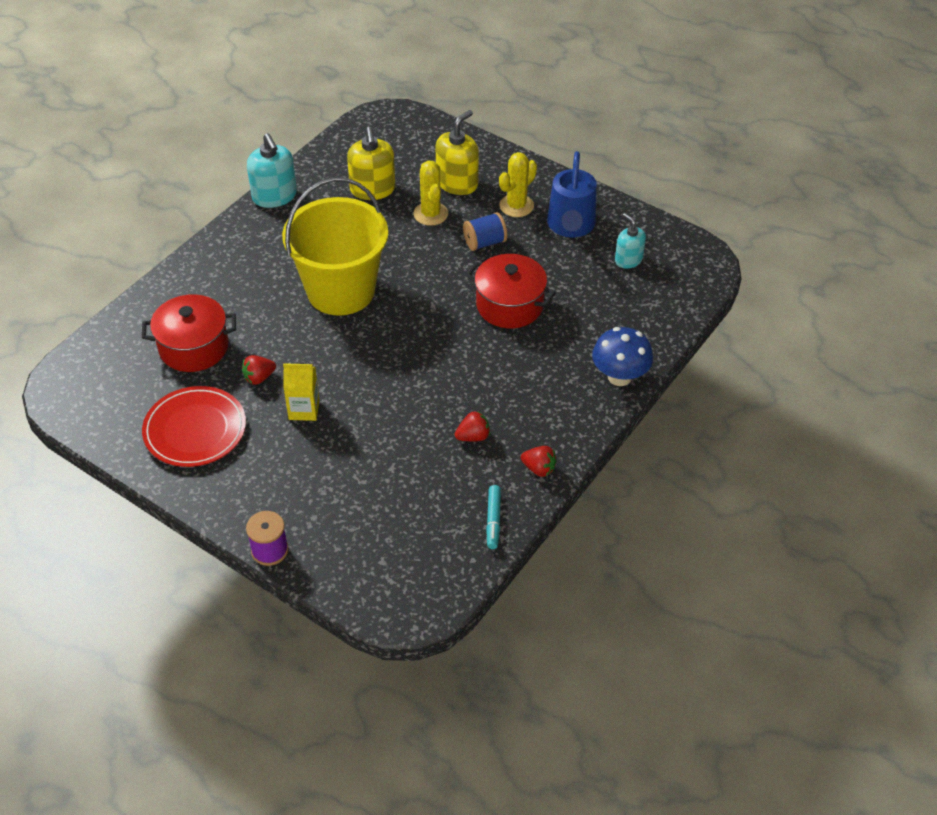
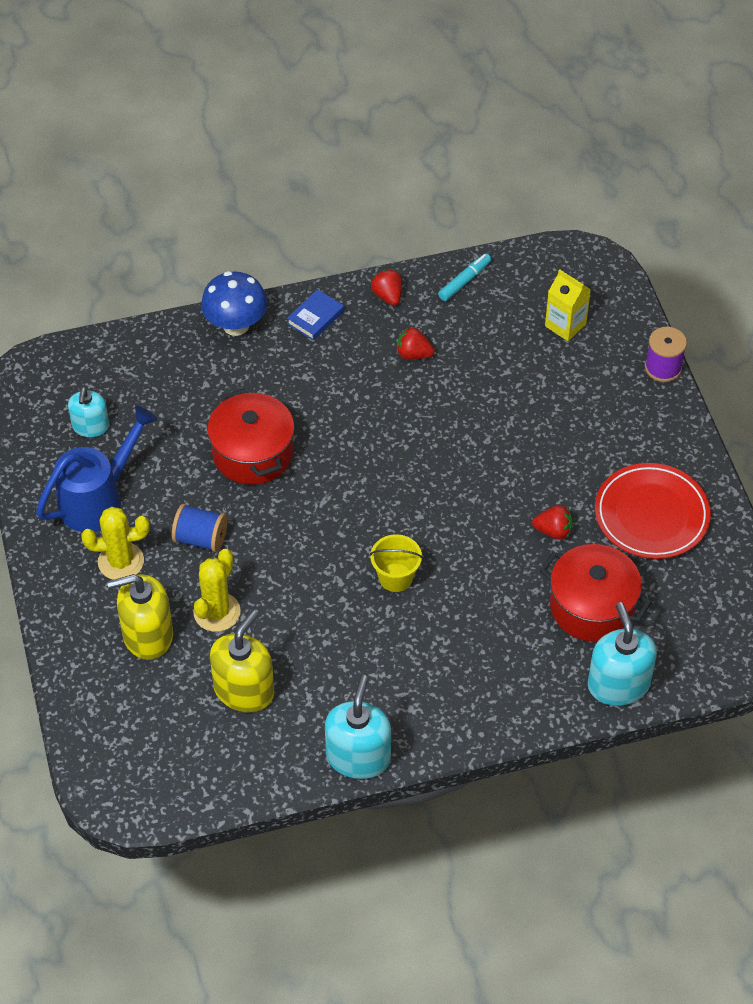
camera: 140 degrees left, 5 degrees up
(141, 314) = (618, 684): none -> turquoise soap dispenser
(304, 409) = (537, 472): yellow carton -> yellow carton (565, 325)
(341, 291) = (395, 577): yellow bucket -> yellow bucket, size x0.40
(572, 418) = (315, 317): none -> blue book

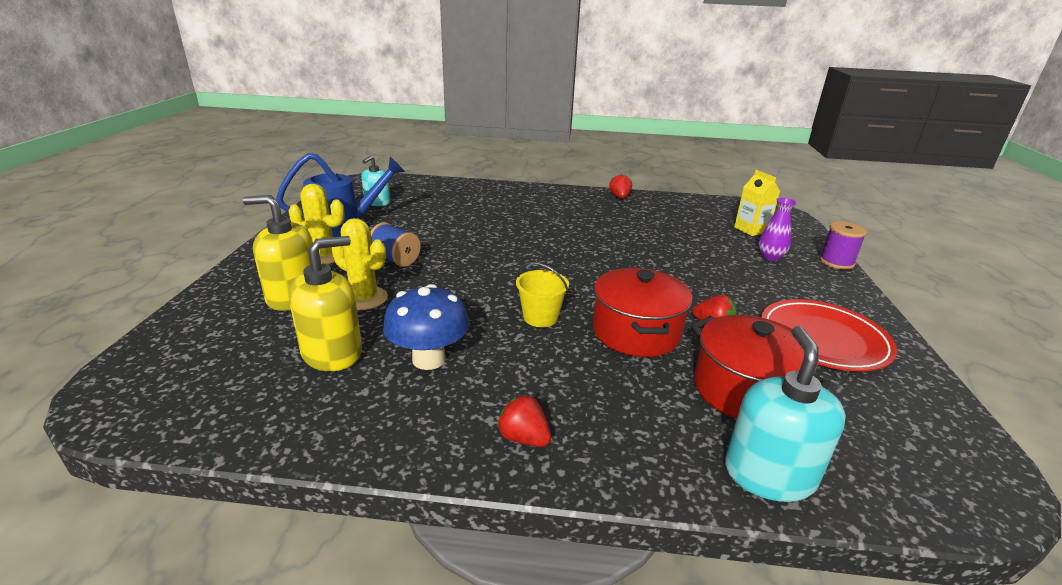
camera: 20 degrees right, 25 degrees down
(217, 612) = (364, 298): yellow cactus -> yellow cactus turned 75 degrees clockwise
(236, 325) = (509, 189): blue mushroom -> blue mushroom (429, 359)
(253, 453) = (474, 233): red pot -> red pot (636, 332)
(315, 317) = (564, 195): blue book -> none
(358, 756) = (394, 446): turquoise soap dispenser -> none
(413, 354) = (625, 219): red strawberry -> red strawberry (524, 438)
(465, 281) = (678, 202): turquoise marker -> none
(593, 383) = (770, 257): none -> purple vase

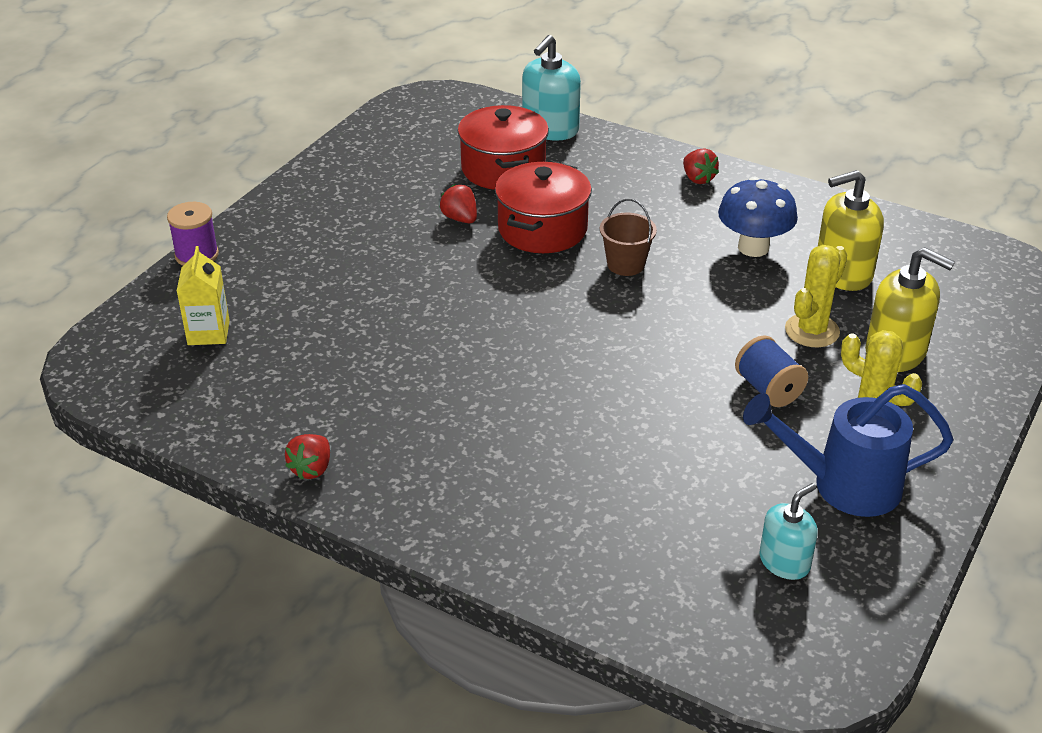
camera: 155 degrees left, 10 degrees up
(364, 298) = (812, 331): yellow cactus -> yellow cactus turned 75 degrees clockwise
(540, 317) = (625, 264): yellow bucket -> brown bucket
(770, 257) = (265, 280): purple vase -> none
(823, 339) = (375, 185): red plate -> none

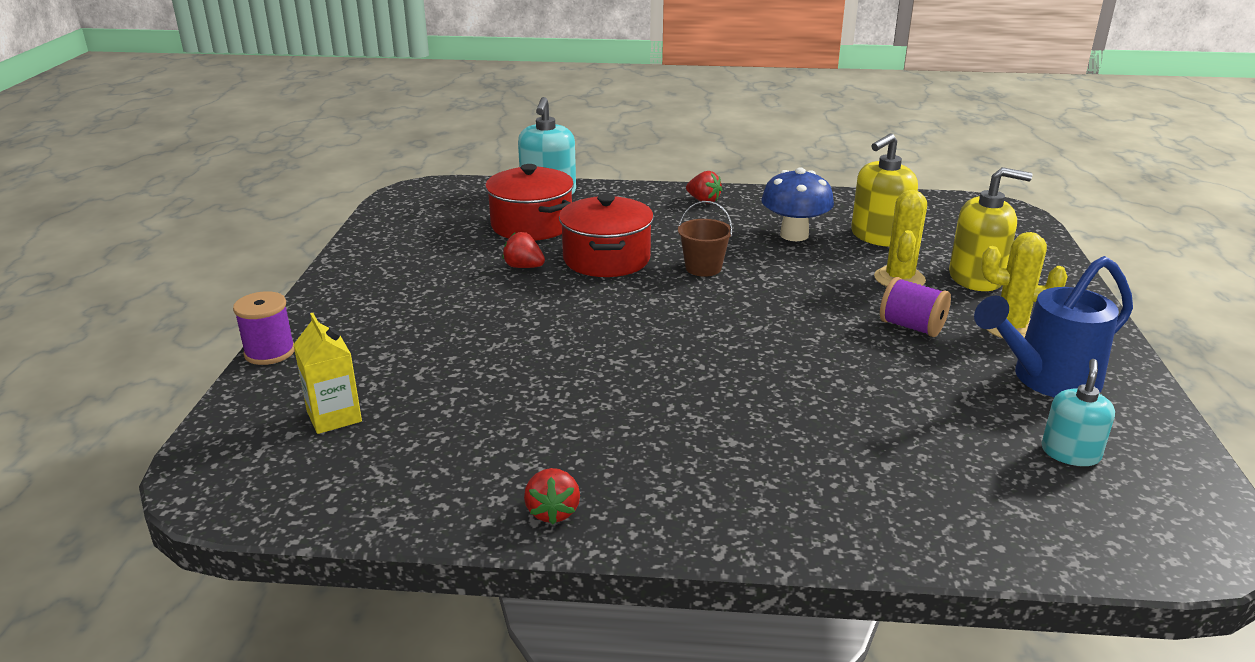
camera: 25 degrees left, 10 degrees down
(768, 389) = (911, 327): blue spool -> purple spool

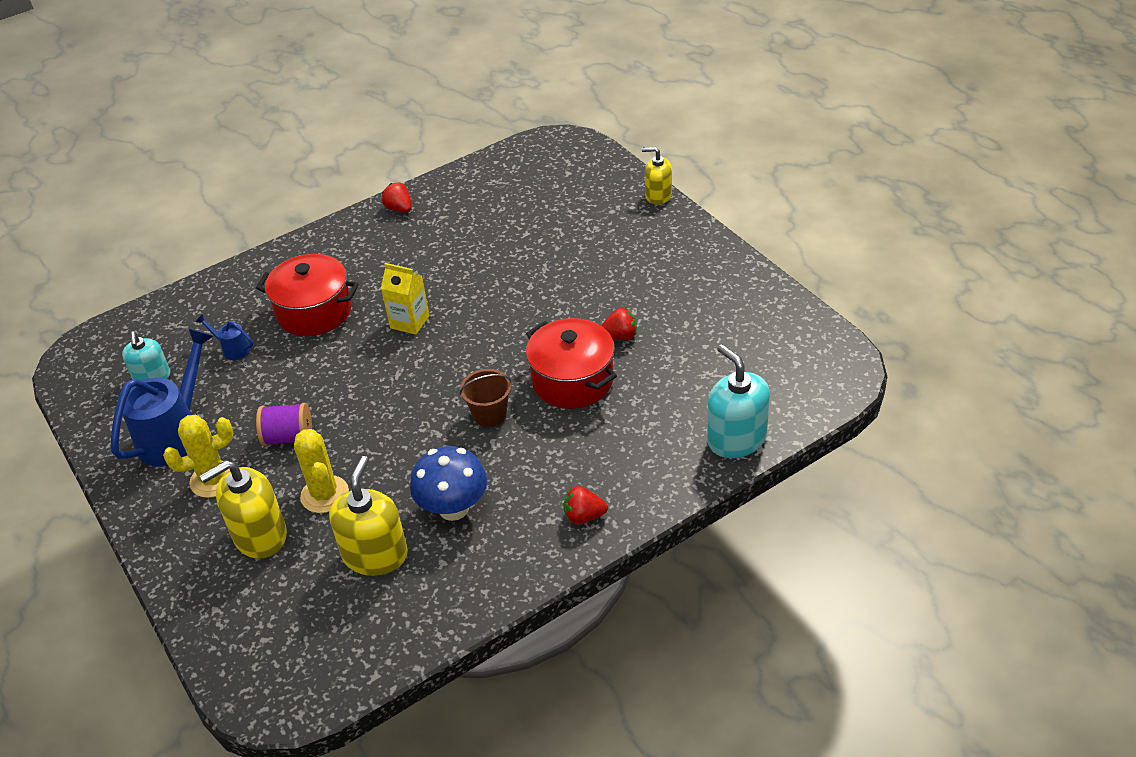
camera: 145 degrees right, 15 degrees up
(270, 352) = (658, 195): purple spool -> yellow soap dispenser
(334, 416) = (562, 189): yellow carton -> yellow carton (410, 322)
(531, 225) = (682, 384): red pot -> red pot (314, 312)
(939, 435) = (232, 349): none -> blue watering can

